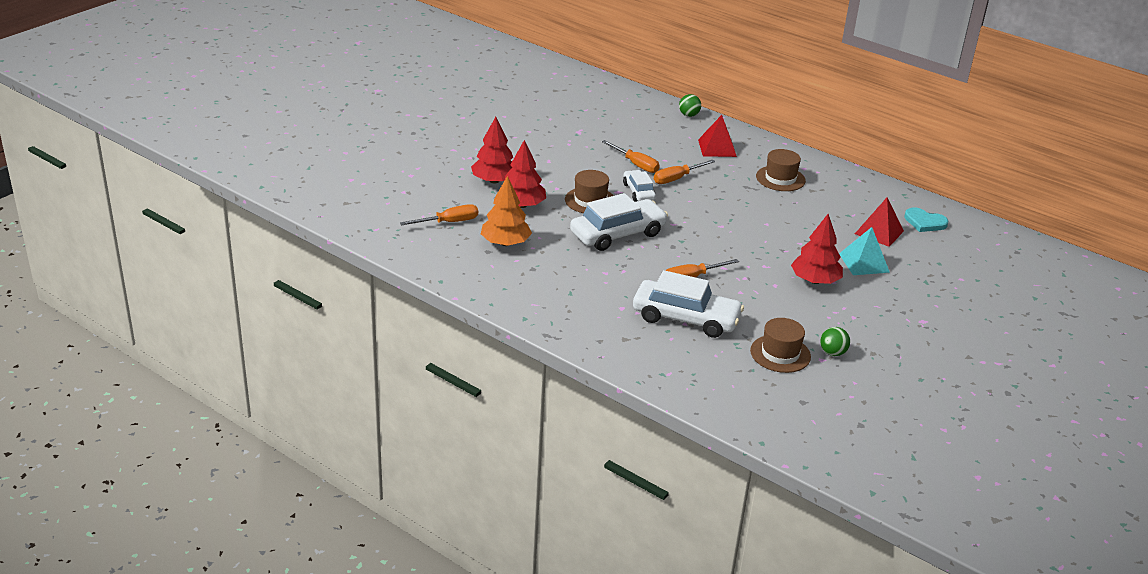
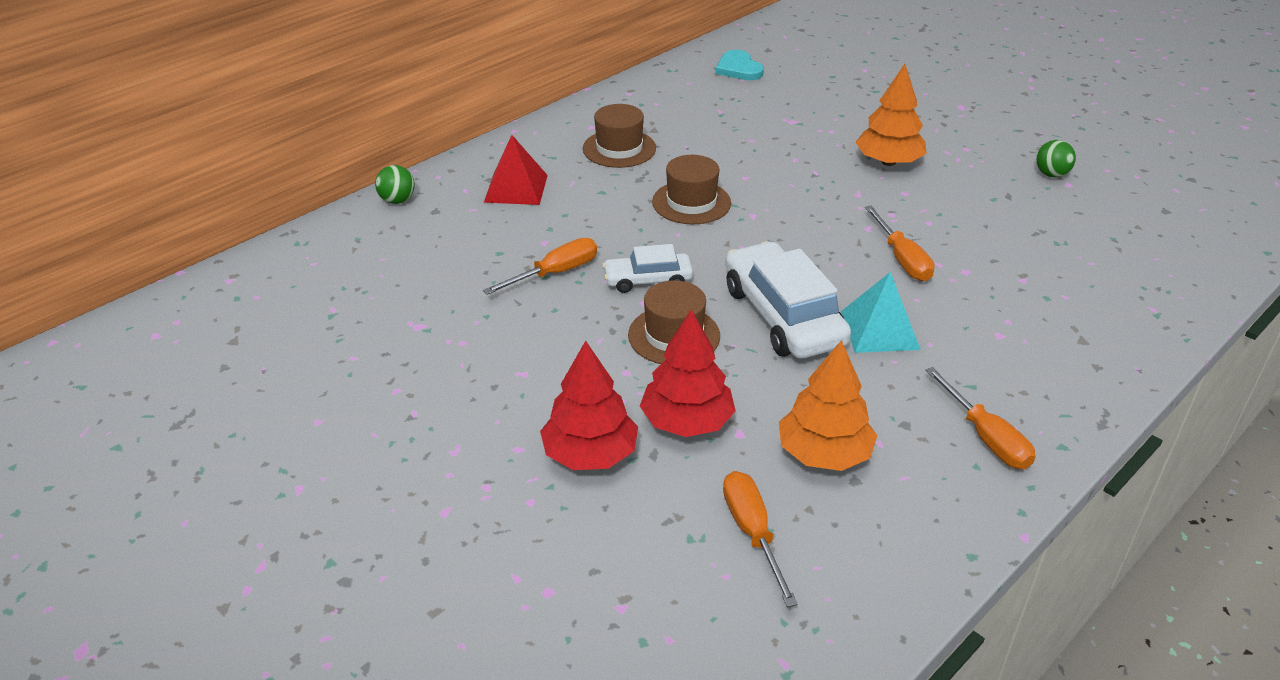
camera: 80 degrees left, 5 degrees up
(677, 178) = (608, 237): orange screwdriver -> orange screwdriver (986, 437)
(686, 318) = (1010, 277): white car -> none
(780, 354) = (1068, 212): brown hat -> brown hat (691, 202)
(815, 281) = (888, 162): red tree -> orange tree
(864, 263) = (839, 122): turquoise pyramid -> turquoise pyramid (879, 330)
(879, 232) = (764, 100): red pyramid -> none
(924, 222) = (738, 69): turquoise heart -> turquoise heart turned 120 degrees clockwise

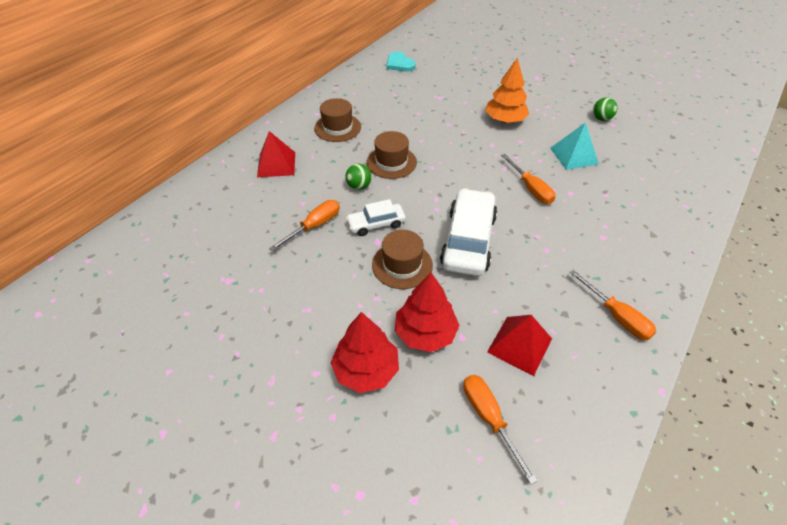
camera: 10 degrees left, 10 degrees up
(397, 200) = (198, 182): green ball -> green ball (359, 186)
(783, 316) = (468, 240): white car -> white car turned 45 degrees clockwise
(824, 453) = (519, 345): orange tree -> red pyramid
(879, 330) = (530, 243): turquoise pyramid -> turquoise pyramid (574, 156)

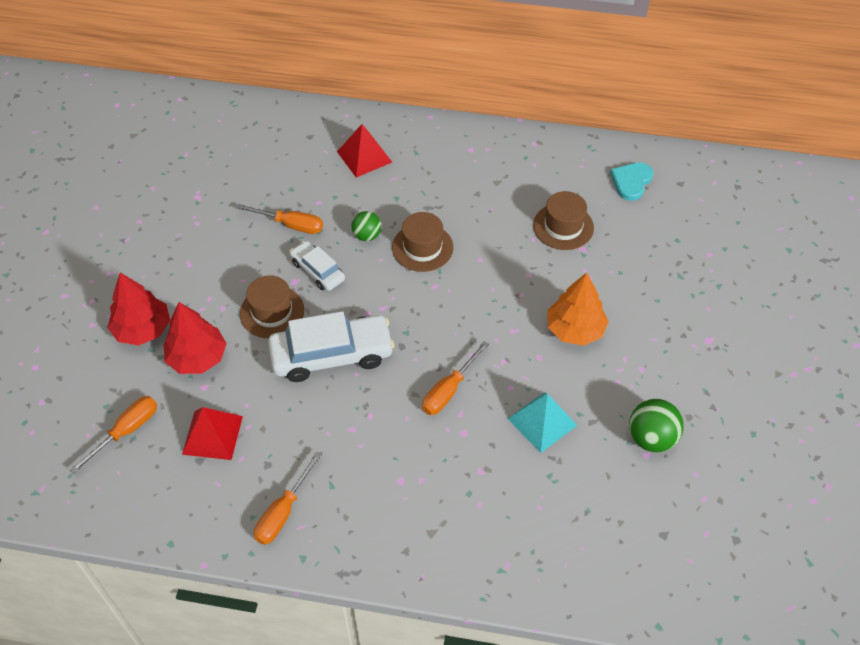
camera: 65 degrees right, 5 degrees up
(337, 128) = (456, 178): brown hat -> brown hat (563, 226)
(601, 119) = (651, 438): green ball -> green ball, size x1.54

